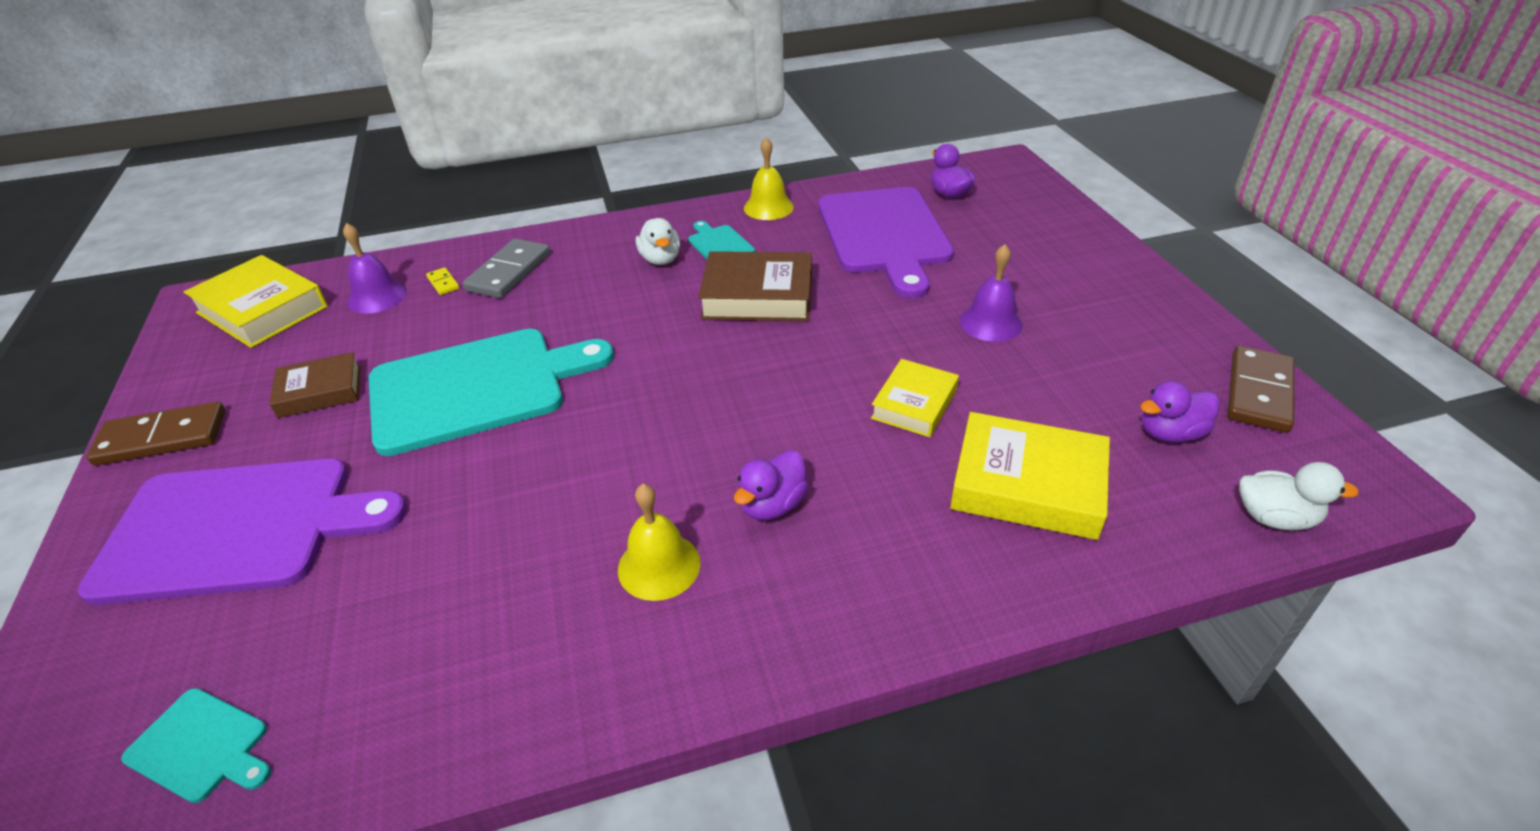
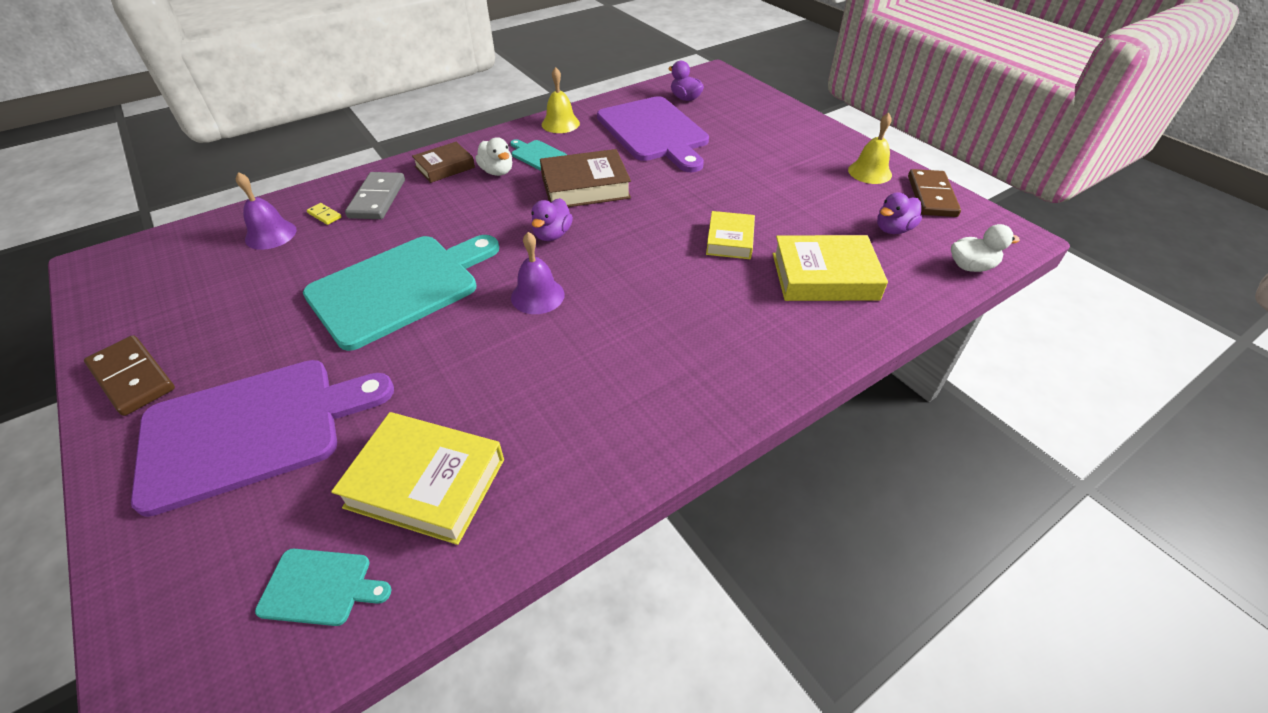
camera: 20 degrees left, 5 degrees up
(162, 437) = (133, 377): brown domino -> brown domino turned 75 degrees clockwise
(262, 310) = (166, 261): yellow book -> yellow book (426, 483)
(320, 391) = (263, 314): brown book -> brown book (445, 167)
(659, 566) = (610, 378): yellow bell -> yellow bell (869, 172)
(772, 505) = (668, 322): purple duck -> purple duck (552, 235)
(990, 322) = (754, 180): purple bell -> purple bell (537, 296)

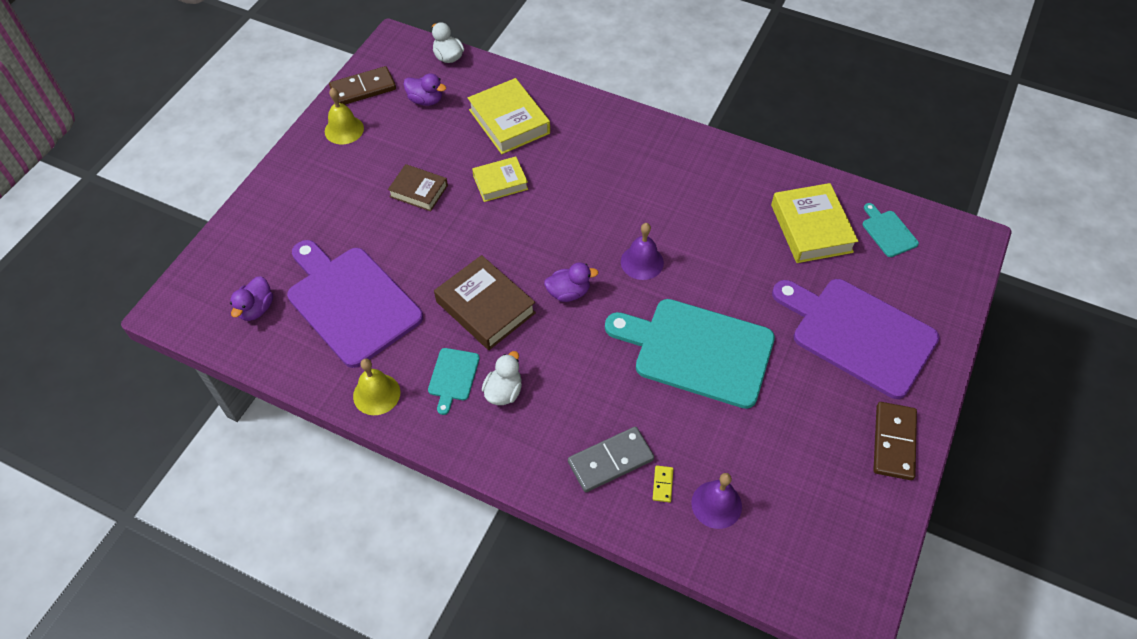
camera: 120 degrees left, 10 degrees up
(445, 167) = (524, 443): brown book -> brown book (418, 191)
(654, 132) = (350, 302): purple cutting board -> purple cutting board turned 75 degrees counterclockwise

